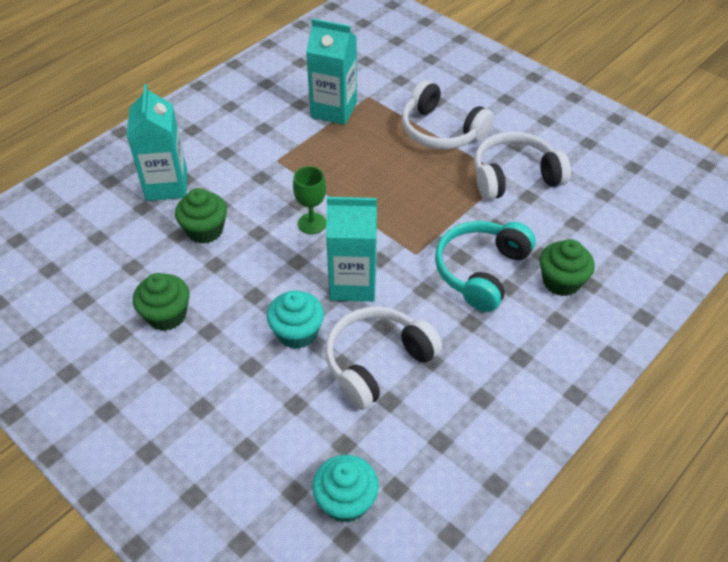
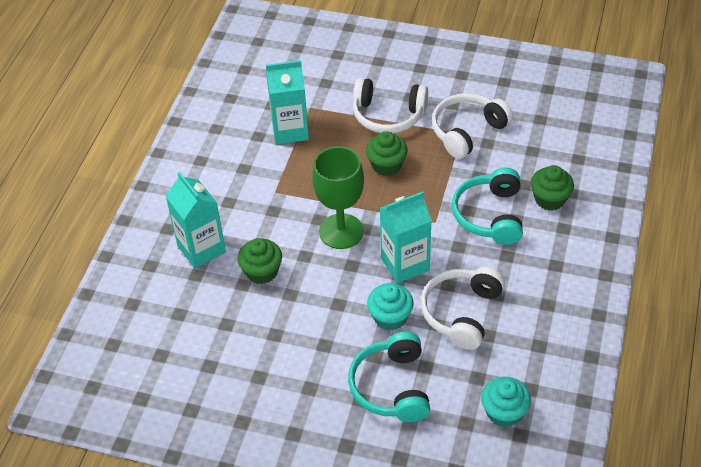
camera: 25 degrees left, 0 degrees up
(166, 315) = (283, 348): green cupcake -> green cupcake (386, 165)
(243, 409) = (391, 387): none -> turquoise headphones
(312, 223) = (341, 231): green goblet -> green goblet, size x1.81

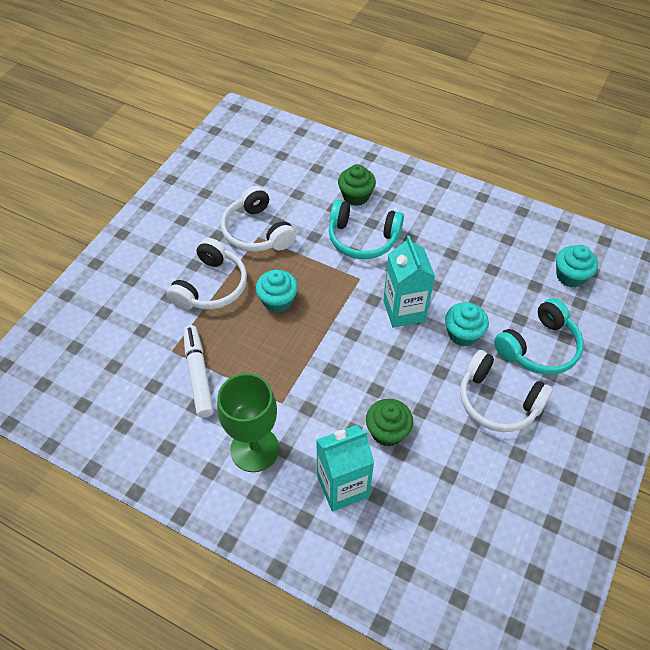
camera: 80 degrees left, 5 degrees up
(290, 130) = (198, 374): turquoise carton -> white marker
(341, 231) = (352, 353): green goblet -> green goblet (254, 449)
(386, 165) = (277, 301): green cupcake -> turquoise cupcake
(391, 387) = (539, 347): turquoise headphones -> turquoise headphones turned 45 degrees counterclockwise
(461, 312) = (466, 281): white headphones -> white headphones (498, 401)

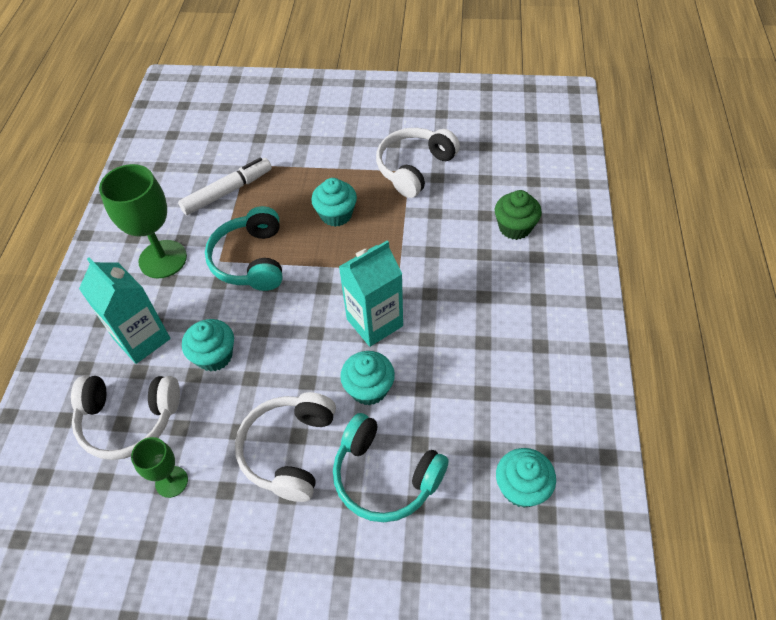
camera: 70 degrees right, 0 degrees up
(211, 286) = (329, 162): white headphones -> white headphones (129, 420)
(362, 239) = (456, 254): turquoise headphones -> turquoise headphones (251, 260)
(387, 431) = (214, 356): green cupcake -> turquoise cupcake
(498, 492) = (171, 481): none -> green goblet

